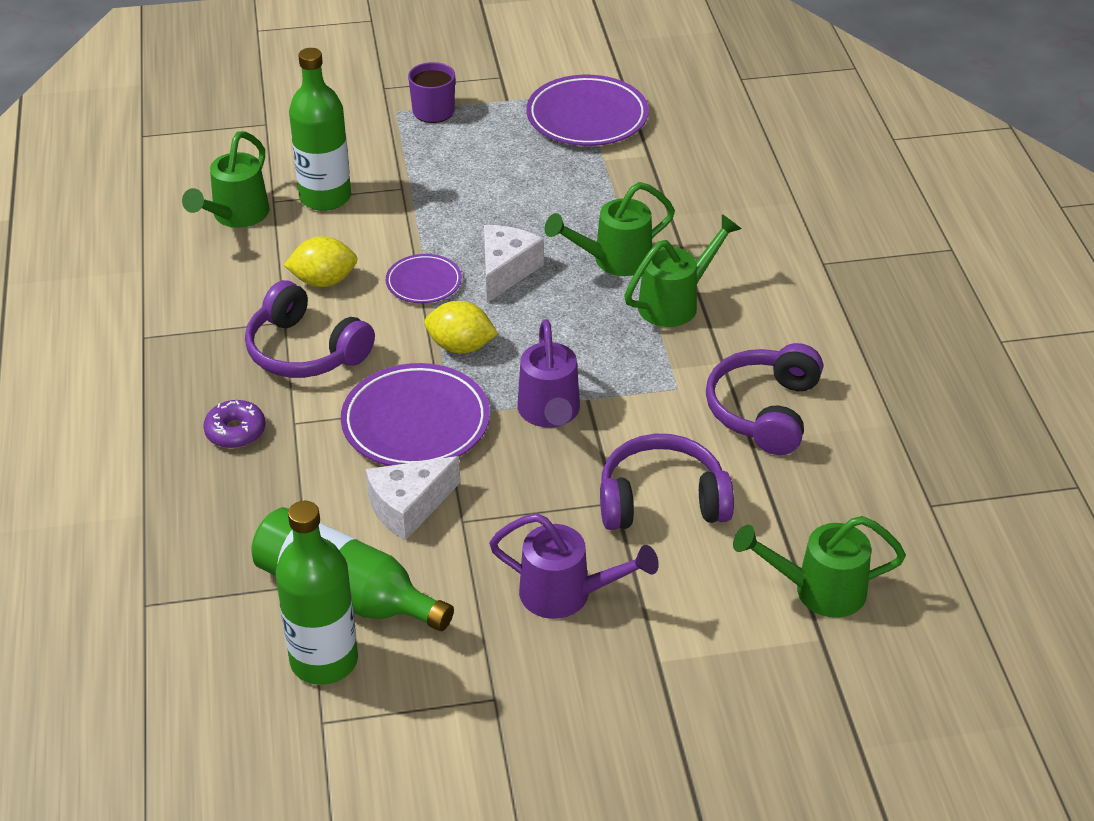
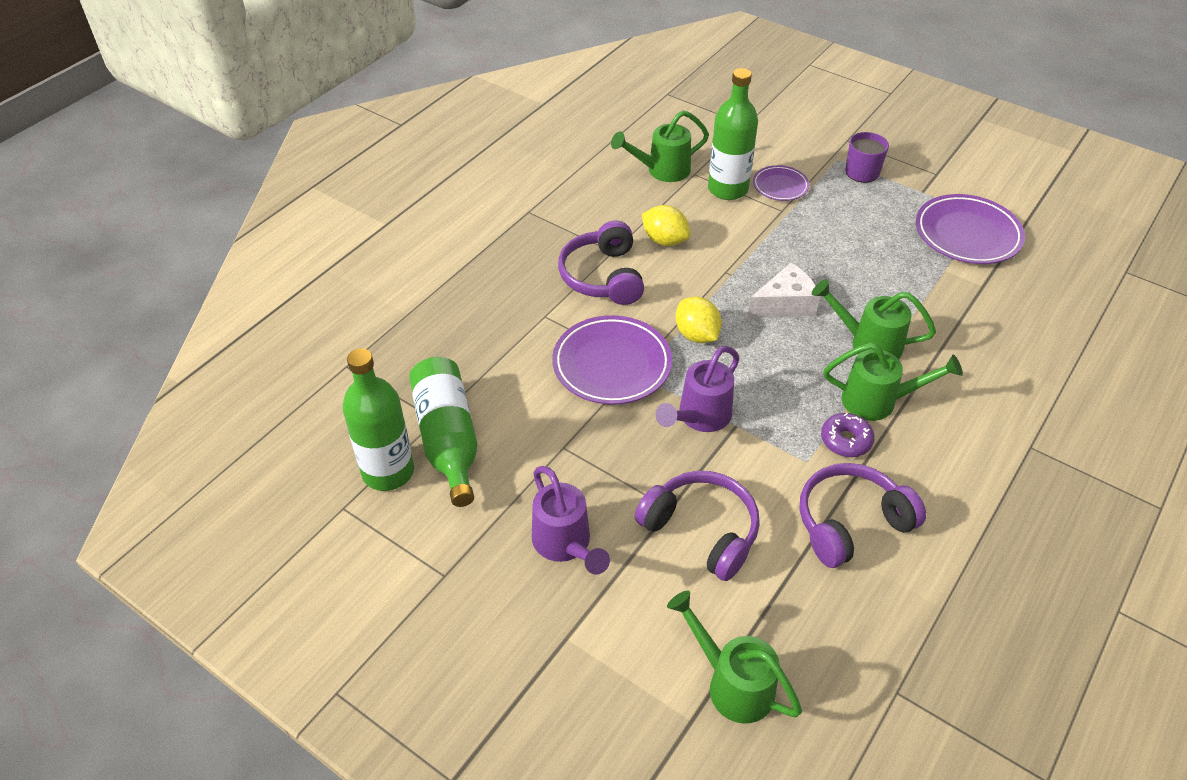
camera: 45 degrees right, 5 degrees up
(235, 431) = (508, 299): purple donut -> purple donut (846, 440)
(408, 507) = (544, 414): white cheese -> none
(423, 282) = (723, 279): purple plate -> purple plate (780, 186)

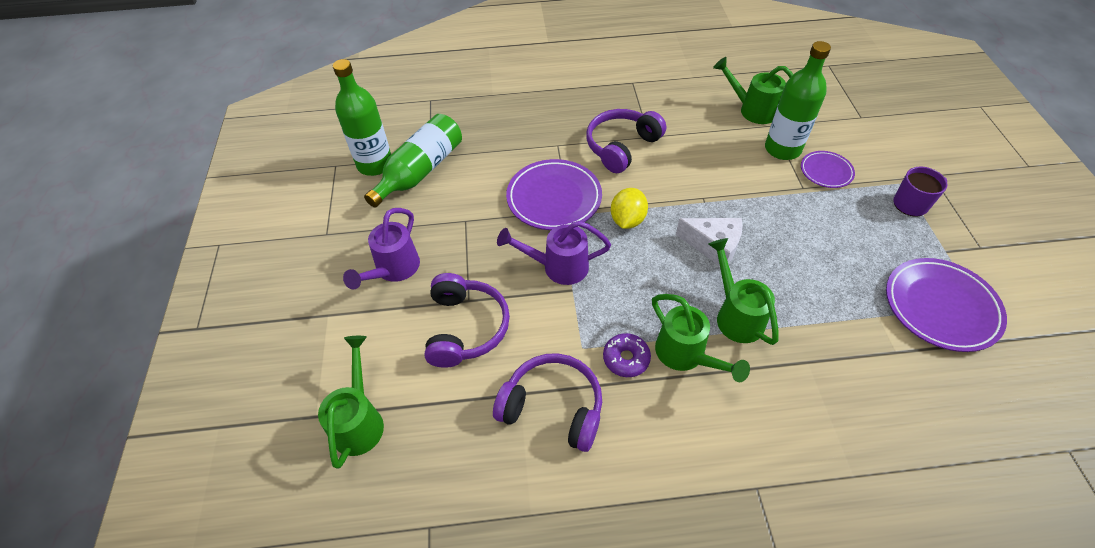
camera: 50 degrees right, 5 degrees up
(664, 240) = (691, 152): yellow lemon -> none

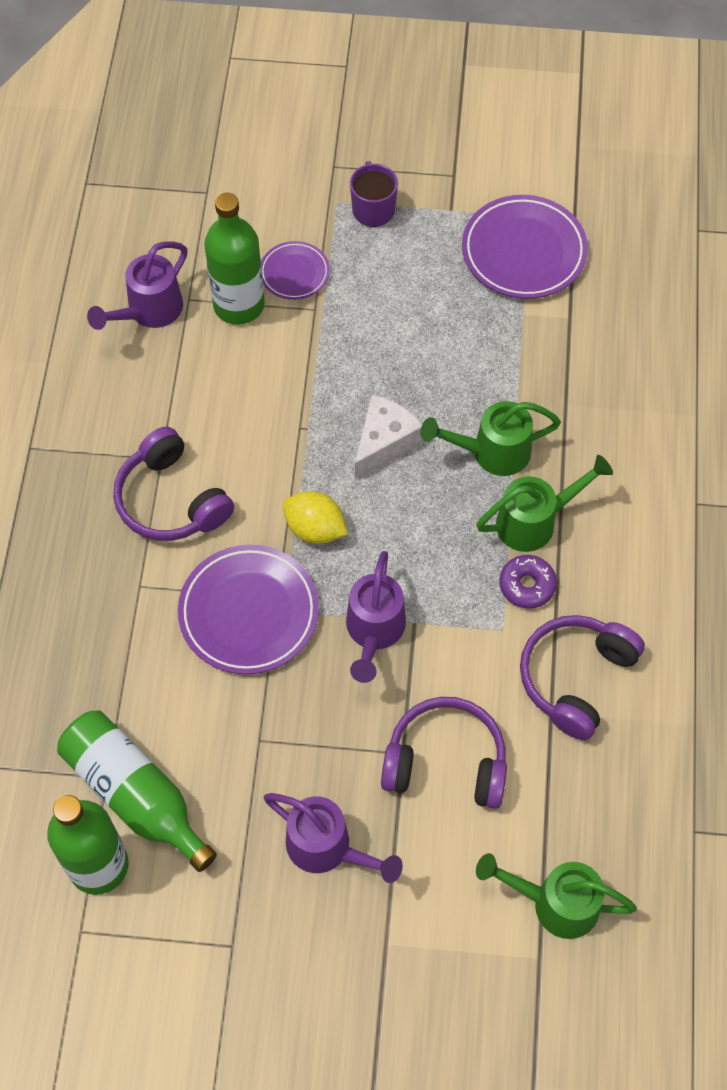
camera: 80 degrees left, 10 degrees up
(752, 110) = (149, 311): green watering can -> purple watering can

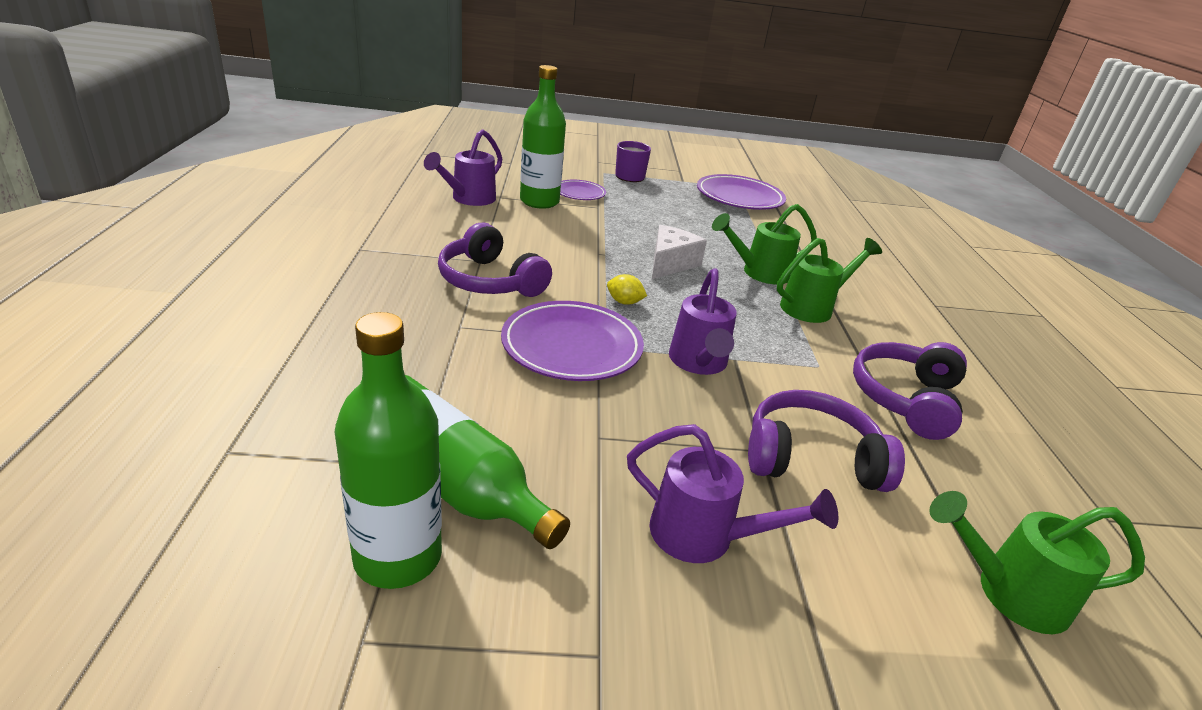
camera: 10 degrees left, 30 degrees down
(315, 529) = (624, 302): yellow lemon -> yellow lemon, size x0.64
(527, 585) = (826, 341): purple donut -> none

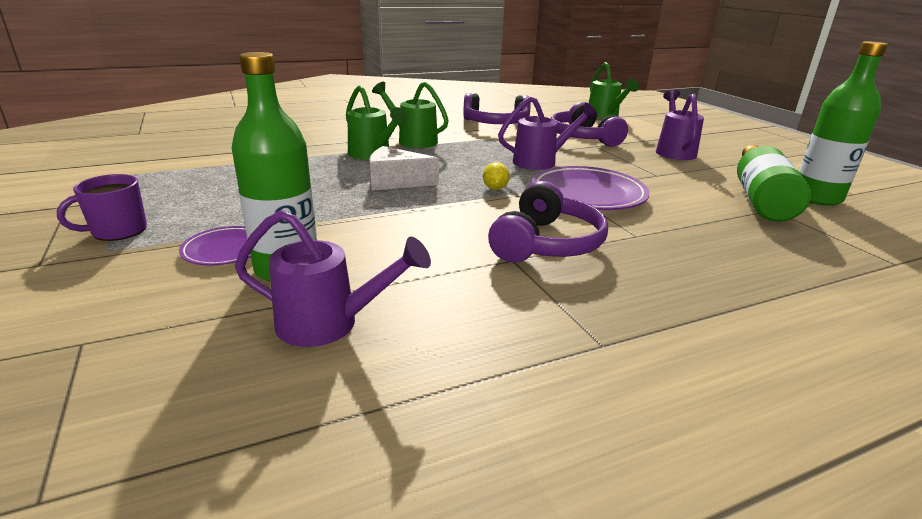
camera: 110 degrees left, 5 degrees down
(739, 197) = (170, 170): purple plate -> none

